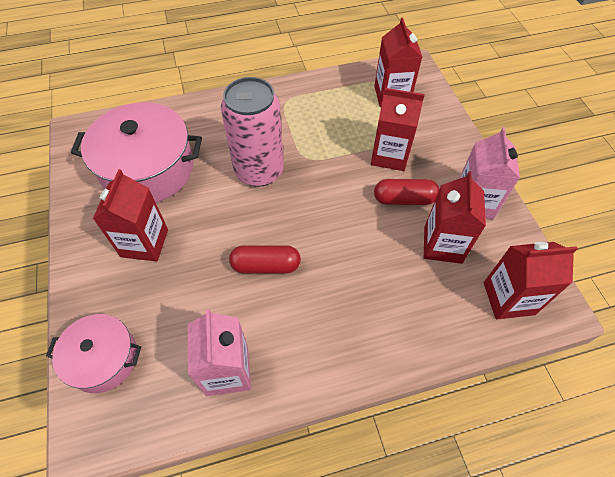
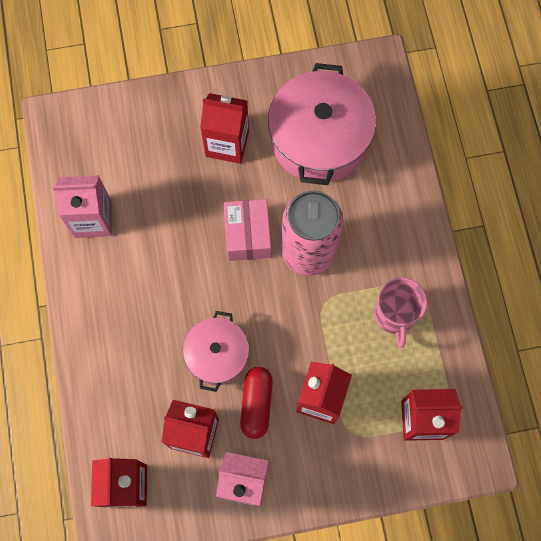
camera: 95 degrees right, 15 degrees up
(103, 359) = (117, 122): pink pot -> pink pot (217, 355)
(244, 217) = (248, 235): none -> pink box
(266, 265) = (190, 254): red capsule -> none
(311, 112) = (395, 315): none -> pink mug

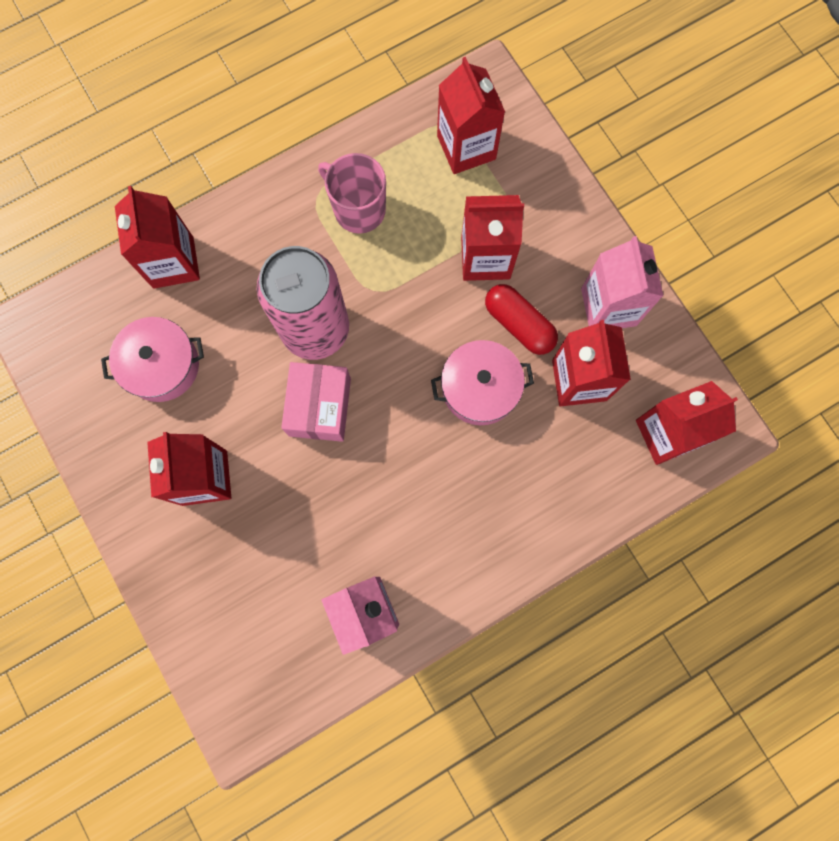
camera: 110 degrees left, 5 degrees up
(248, 235) = (319, 407): pink box -> pink box turned 60 degrees counterclockwise
(256, 404) = (519, 324): red capsule -> red capsule turned 60 degrees clockwise
(319, 139) = (162, 365): pink pot -> pink pot, size x0.58
(395, 315) = (358, 209): pink mug -> pink mug turned 120 degrees counterclockwise
(396, 168) = (173, 262): none -> red carton

